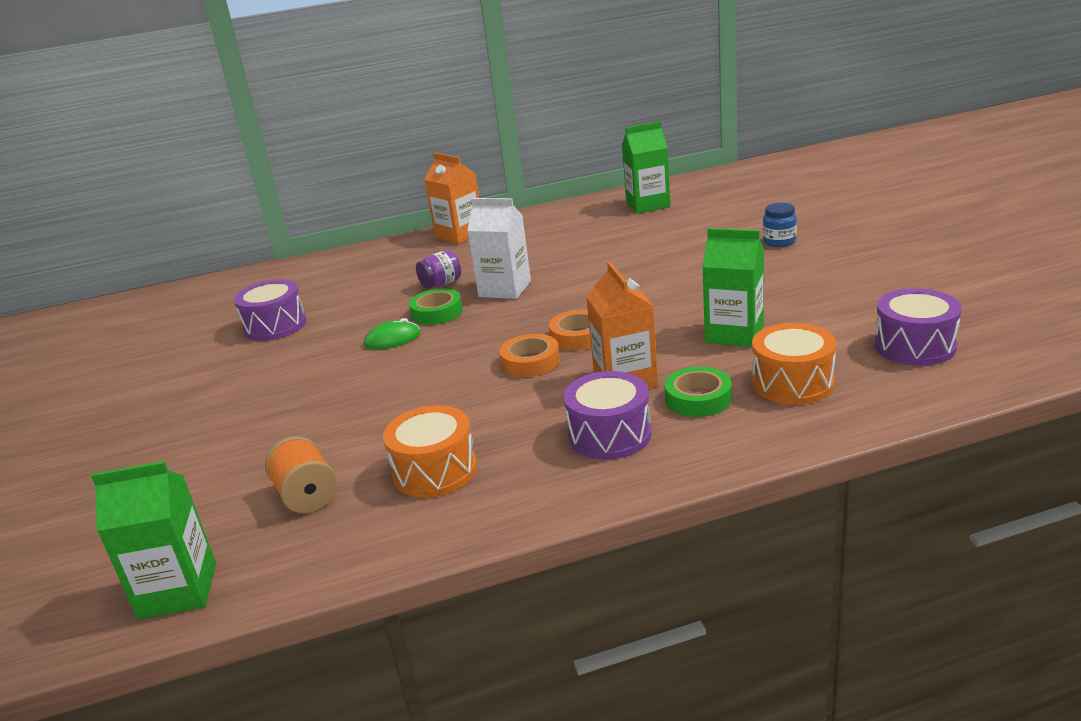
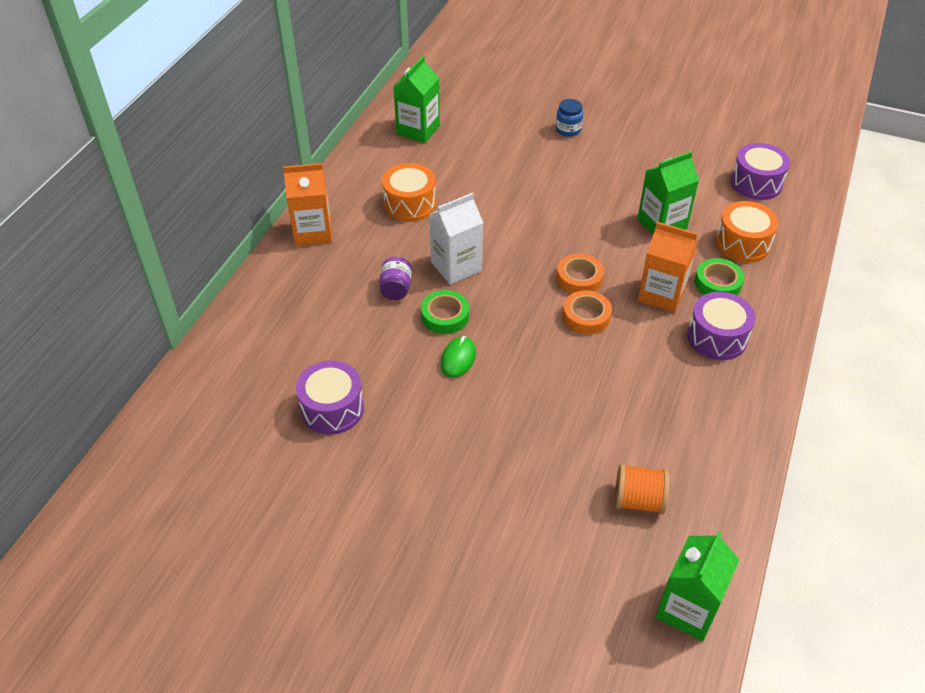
camera: 55 degrees left, 20 degrees up
(435, 471) = (674, 428): orange drum -> orange drum (410, 204)

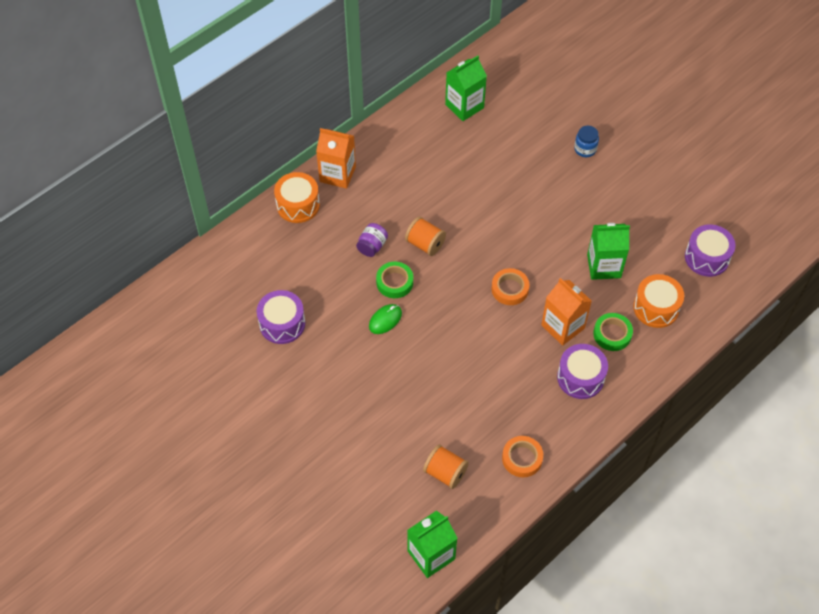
camera: 25 degrees right, 10 degrees up
(410, 204) = (420, 175): orange drum -> orange drum (298, 205)
(456, 266) = (425, 244): white carton -> orange spool
(586, 316) = (495, 322): orange tape -> orange tape (522, 458)

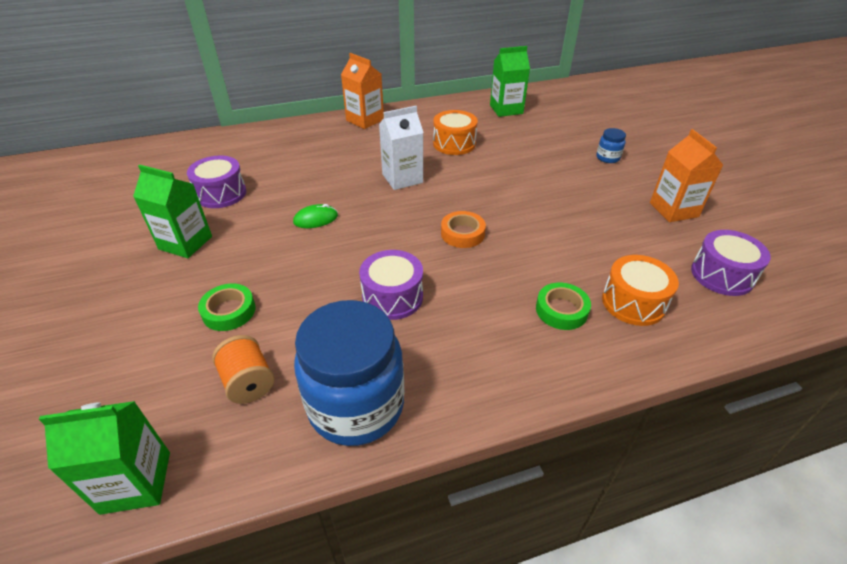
camera: 25 degrees right, 15 degrees down
(298, 205) = (315, 128): orange drum -> orange drum (454, 144)
(372, 246) = (352, 167): purple jar -> none
(394, 282) = (350, 195): green tape -> green tape (229, 311)
(425, 244) = (402, 178): orange spool -> white carton
(522, 458) = (356, 405): orange tape -> blue jar
(563, 326) = (502, 283): orange carton -> orange carton (673, 210)
(580, 378) = (494, 341): purple drum -> purple drum (392, 297)
(604, 266) = (583, 245): green carton -> green carton (185, 243)

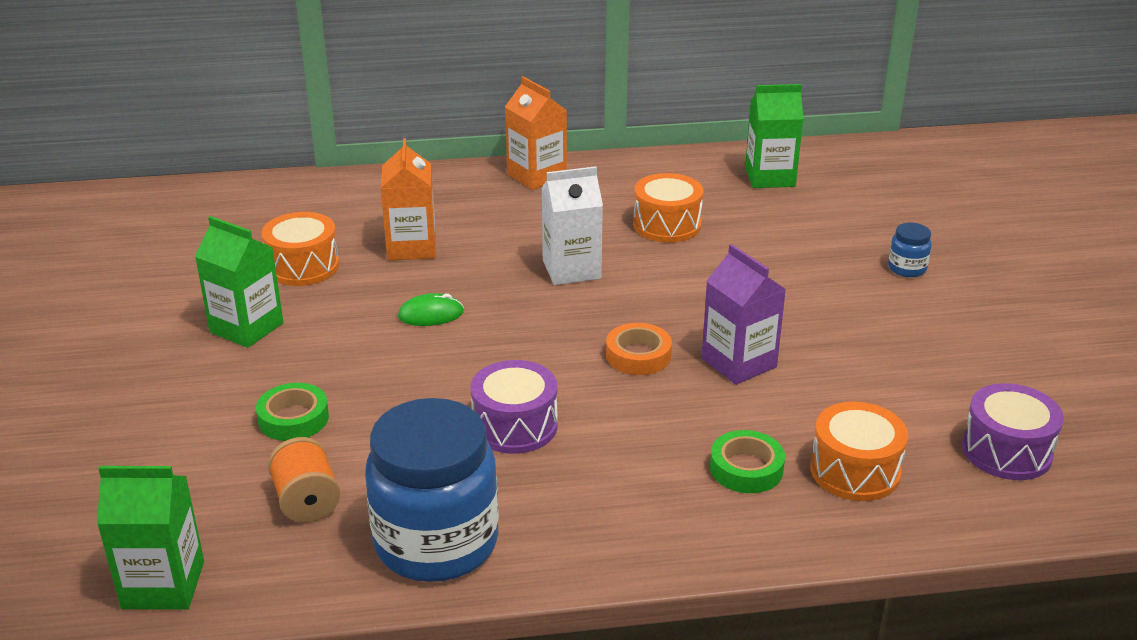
camera: 10 degrees right, 10 degrees down
(221, 194) = (303, 266): purple drum -> orange drum
(529, 231) = (739, 363): none -> purple carton
(673, 210) = (977, 355): orange carton -> orange carton (411, 247)

